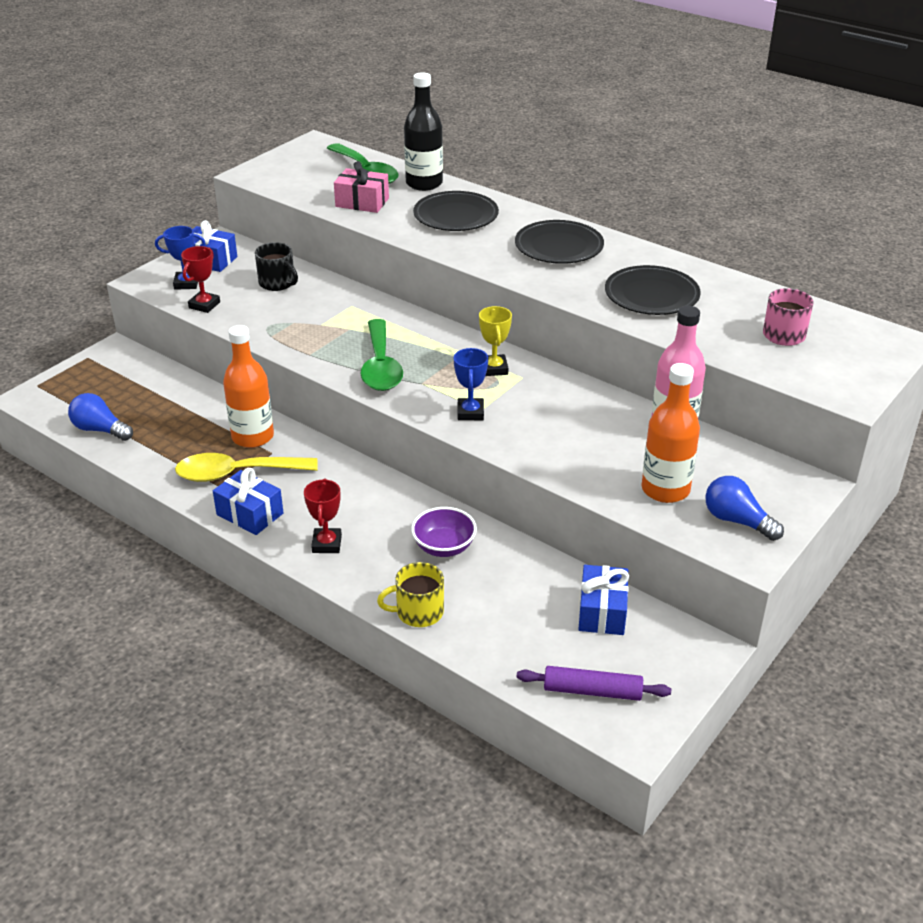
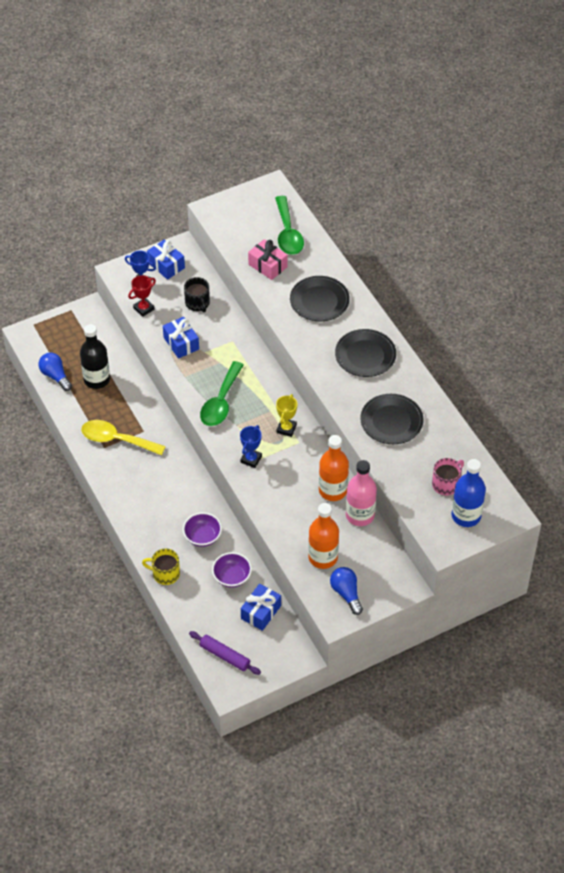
camera: 25 degrees right, 15 degrees up
(250, 514) = (110, 473): blue gift -> blue gift (181, 343)
(253, 437) = (138, 414): orange bottle -> orange bottle (333, 490)
(327, 544) = (141, 510): red trophy -> none
(424, 183) = (319, 259): black bottle -> black bottle (97, 379)
(524, 582) = (232, 577): none -> purple bowl
(843, 357) = (466, 516): none -> blue bottle

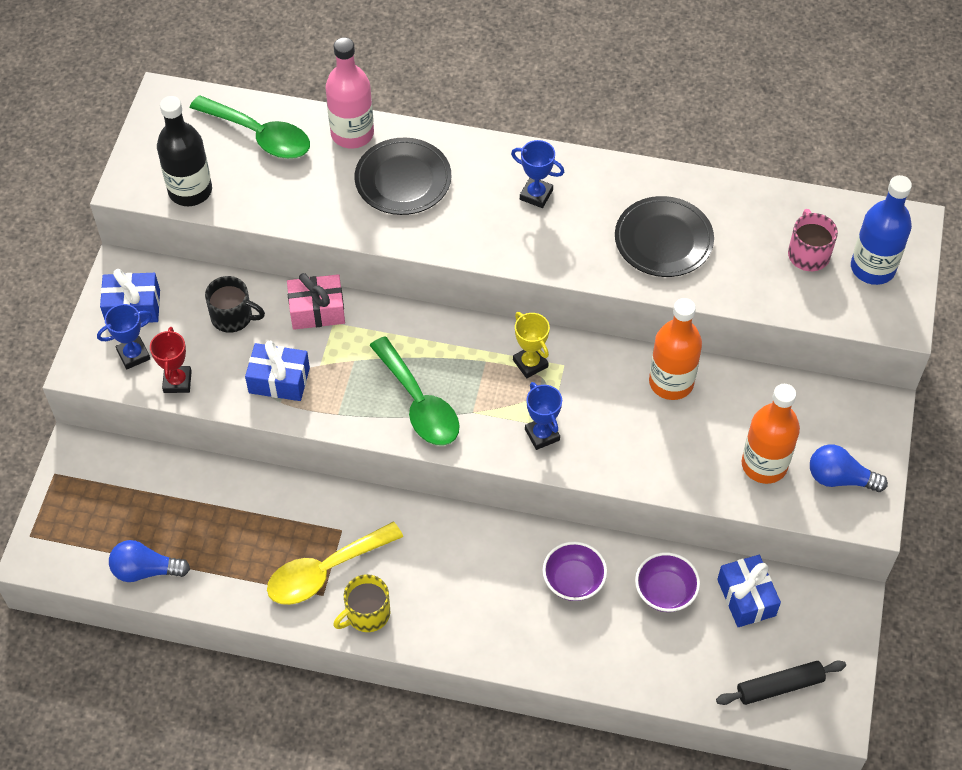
camera: 50 degrees left, 5 degrees up
(97, 379) = (202, 525): black bottle -> black bottle (190, 191)
(165, 574) = (593, 666): yellow mug -> yellow mug (367, 614)
(225, 656) = (779, 686): purple rolling pin -> black rolling pin
(267, 265) = (289, 192): pink gift -> pink gift (317, 310)
(360, 515) = (734, 381): pink bottle -> pink bottle (352, 134)
(365, 355) = (536, 195): black plate -> blue trophy

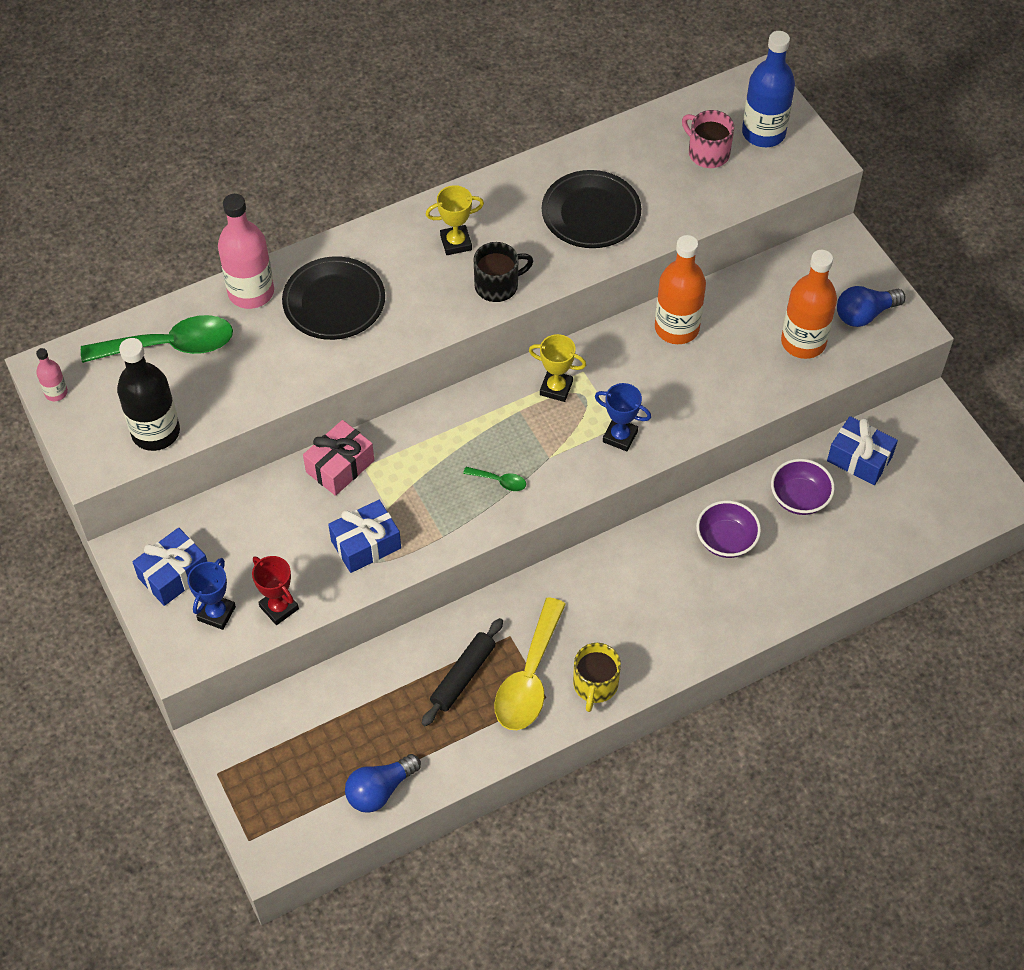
camera: 40 degrees left, 0 degrees up
(154, 118) = (56, 392): none -> pink bottle
(233, 317) = (272, 521): black mug -> black mug (497, 285)
(418, 403) = (499, 481): green spoon -> green spoon, size x0.43
(536, 195) = (456, 243): blue trophy -> yellow trophy
(779, 686) = (943, 505): black rolling pin -> black rolling pin (463, 676)

